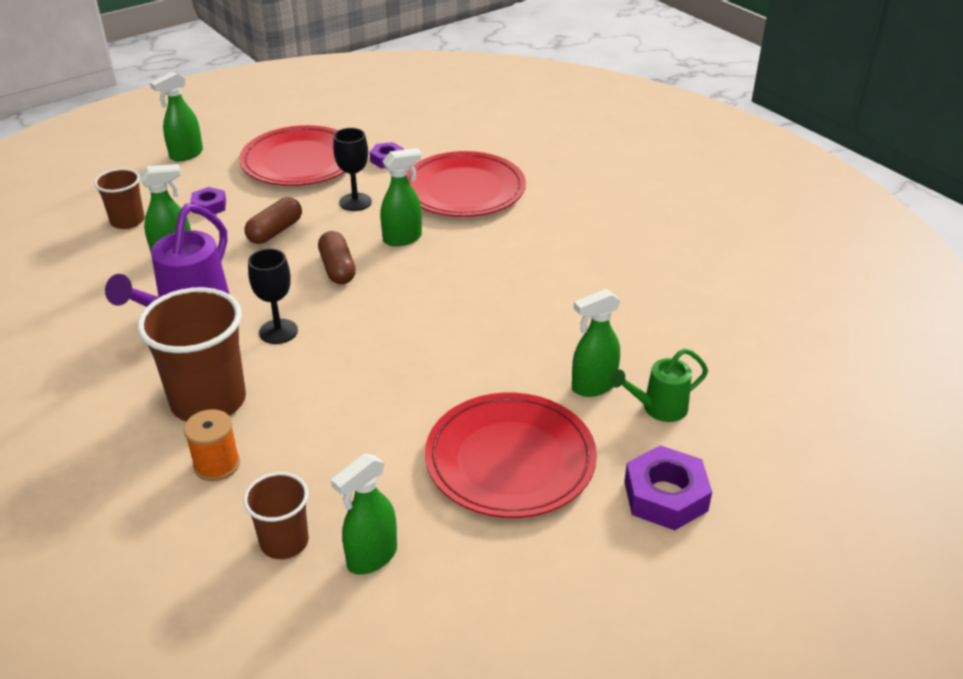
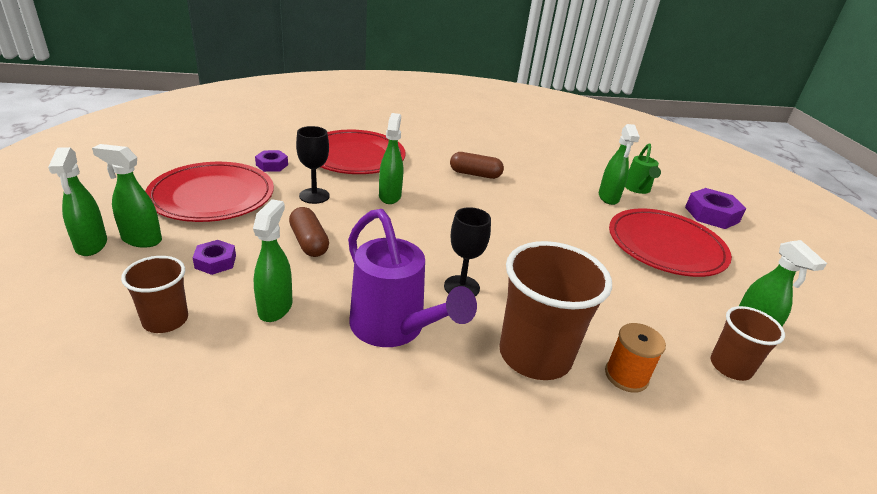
camera: 65 degrees left, 5 degrees down
(210, 167) = (141, 239): none -> green spray bottle
(337, 268) = (399, 233): brown capsule -> brown capsule (475, 174)

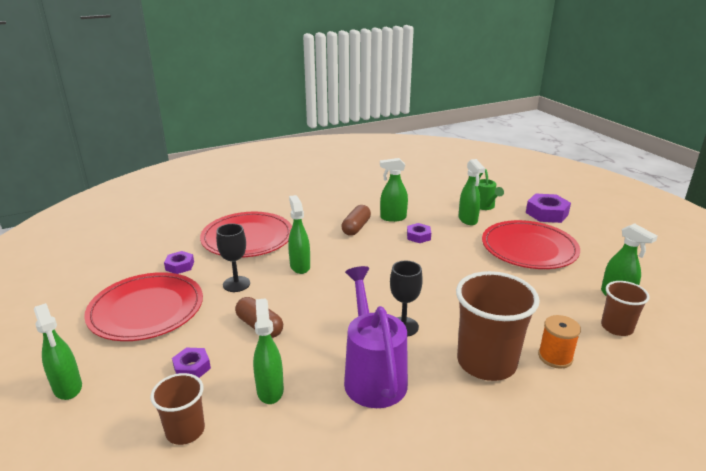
camera: 15 degrees left, 5 degrees down
(141, 239) = (111, 368): green spray bottle -> green spray bottle (393, 218)
(393, 328) = (373, 376): purple watering can -> purple watering can turned 135 degrees counterclockwise
(475, 174) = (356, 227): brown capsule -> brown capsule turned 60 degrees counterclockwise
(539, 200) = (418, 236): none -> purple nut

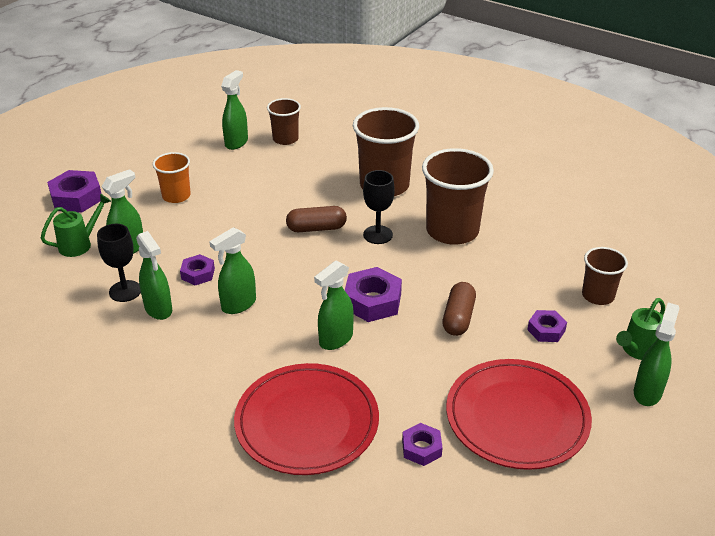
camera: 120 degrees left, 10 degrees up
(103, 412) = (637, 350): none -> green watering can
(236, 284) = (411, 372): black goblet -> black goblet (125, 291)
(270, 390) = (519, 274): green spray bottle -> green spray bottle (238, 305)
(321, 293) = (372, 301): none -> purple nut
(356, 227) = (208, 331): brown capsule -> brown capsule (316, 228)
(373, 376) = (452, 231): purple watering can -> brown cup
(529, 248) = (176, 196): red plate -> orange cup
(555, 357) = (349, 159): orange spool -> none

